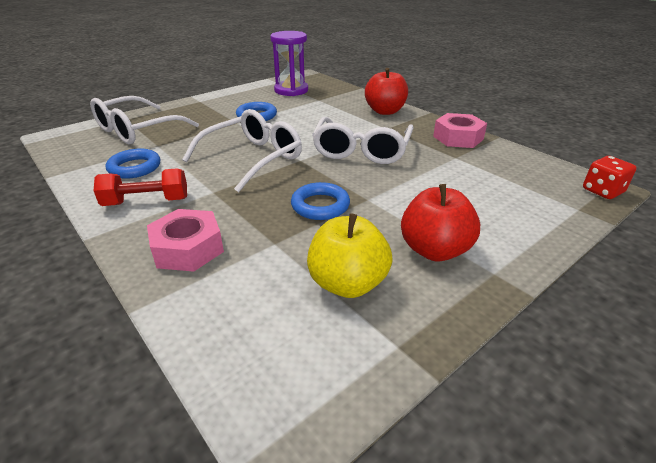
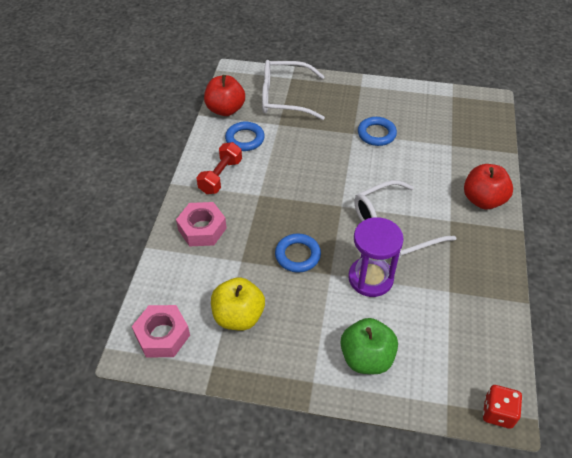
camera: 50 degrees right, 15 degrees up
(146, 202) = (220, 176): red dumbbell -> red dumbbell turned 75 degrees clockwise
(252, 158) = (315, 181): white glasses -> none
(291, 90) = (447, 116): purple hourglass -> purple hourglass (370, 278)
(434, 250) = (307, 340): red apple -> red apple (225, 109)
(458, 138) = (489, 275): pink nut -> pink nut (162, 335)
(491, 225) = (366, 358): none -> green apple

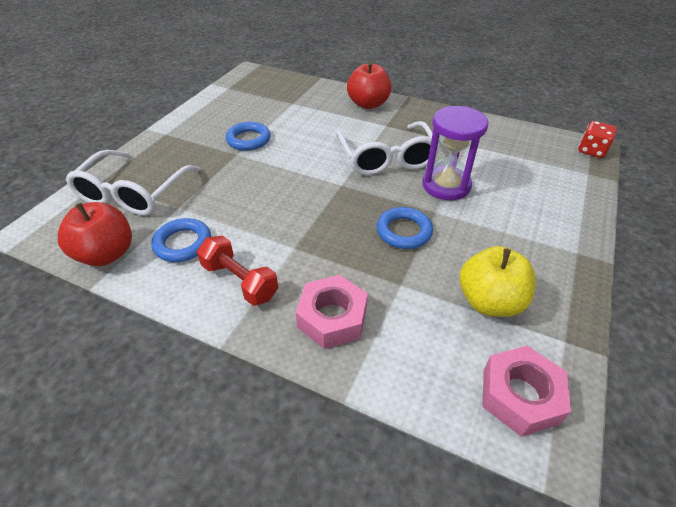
camera: 75 degrees left, 5 degrees down
(366, 358) = (544, 209): green apple -> none

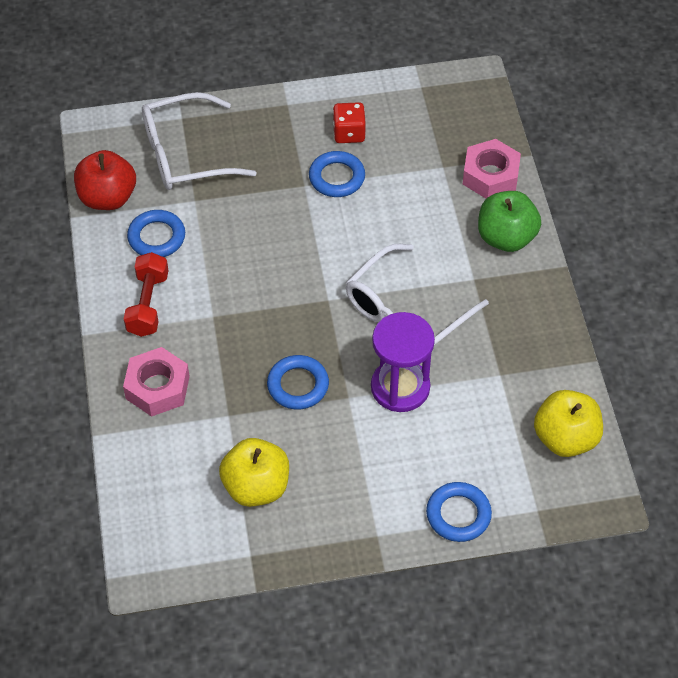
camera: 55 degrees right, 10 degrees up
(368, 104) = (506, 237): red apple -> green apple
(519, 396) = (172, 540): pink nut -> pink nut (490, 175)
(535, 142) = (565, 438): none -> yellow apple
(576, 206) = (458, 514): none -> blue ring
(591, 150) = (594, 501): red dice -> red dice (349, 133)

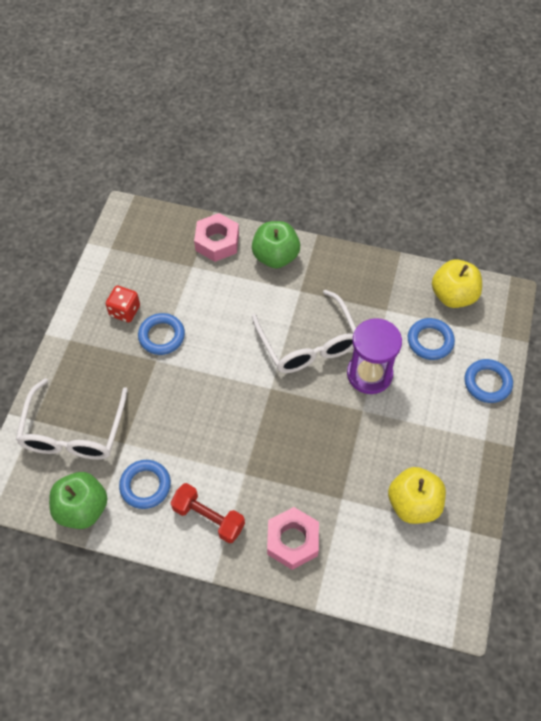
camera: 65 degrees left, 5 degrees up
(108, 198) = (82, 508): red apple -> green apple
(298, 385) = (337, 439): blue ring -> blue ring (430, 341)

